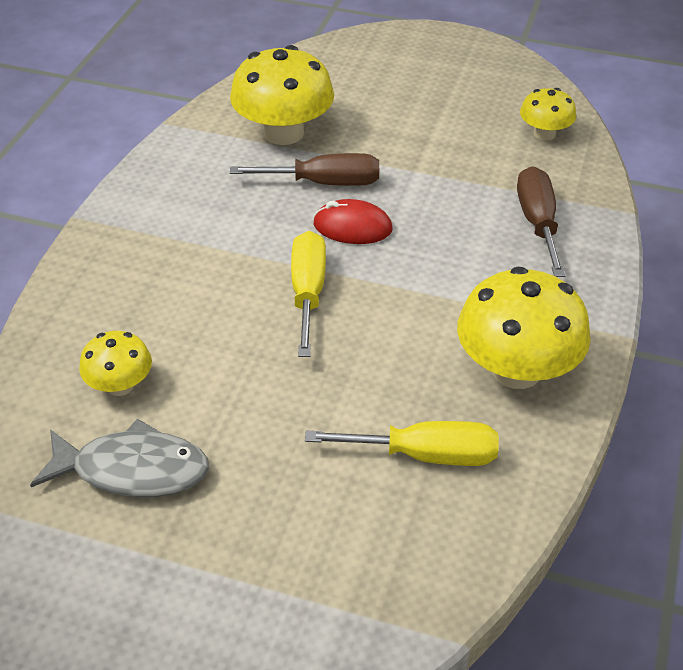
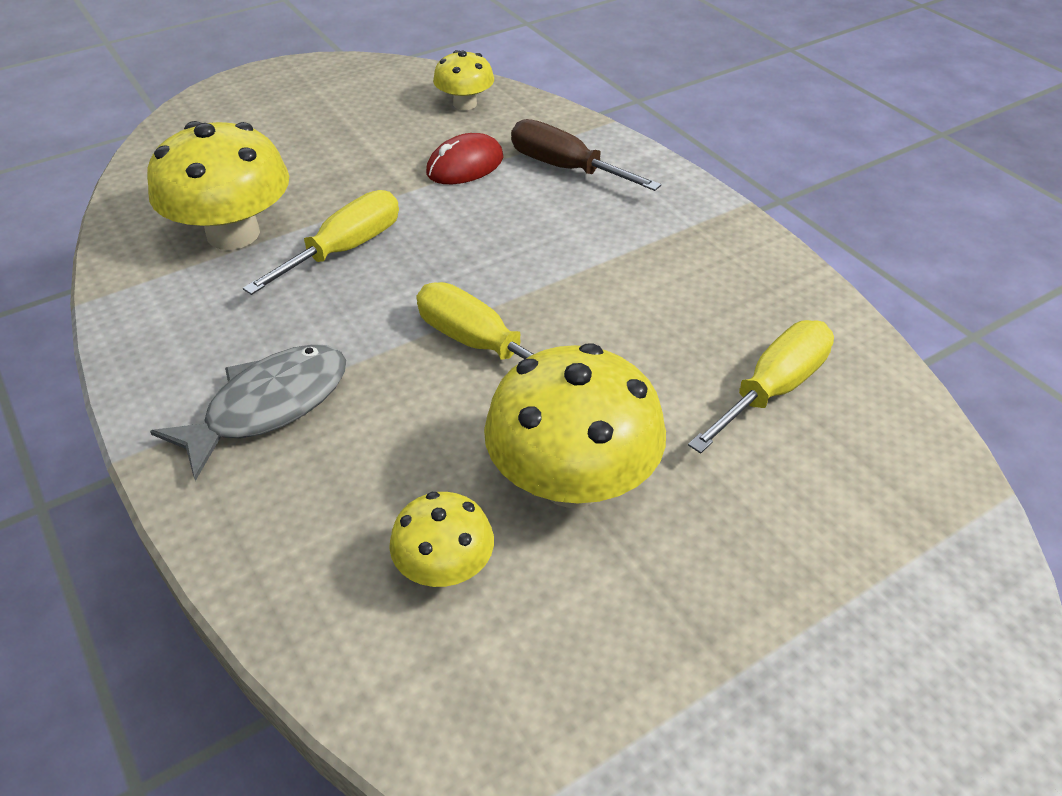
camera: 50 degrees left, 0 degrees up
(133, 470) = (587, 627): grey fish -> grey fish (269, 406)
(324, 183) = (345, 249): brown screwdriver -> yellow screwdriver
(352, 227) = (429, 267): red mouse -> red mouse (465, 165)
(516, 370) = (724, 278): yellow mushroom -> yellow mushroom (572, 480)

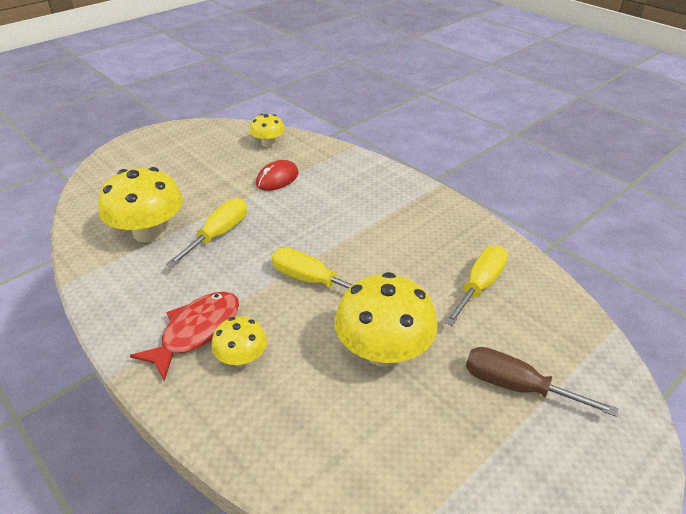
camera: 10 degrees left, 5 degrees down
(269, 406) = (196, 331): grey fish -> red fish
(445, 567) = (323, 410): yellow mushroom -> yellow mushroom (242, 358)
(565, 168) = (335, 175): brown screwdriver -> brown screwdriver (516, 386)

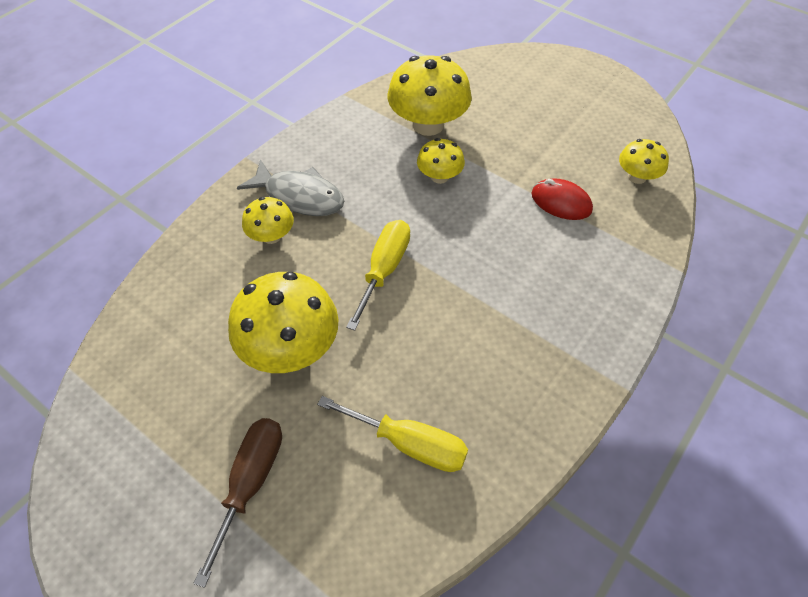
camera: 80 degrees right, 15 degrees up
(196, 331) = (300, 196): red fish -> grey fish
(219, 234) = (439, 176): yellow screwdriver -> yellow mushroom

